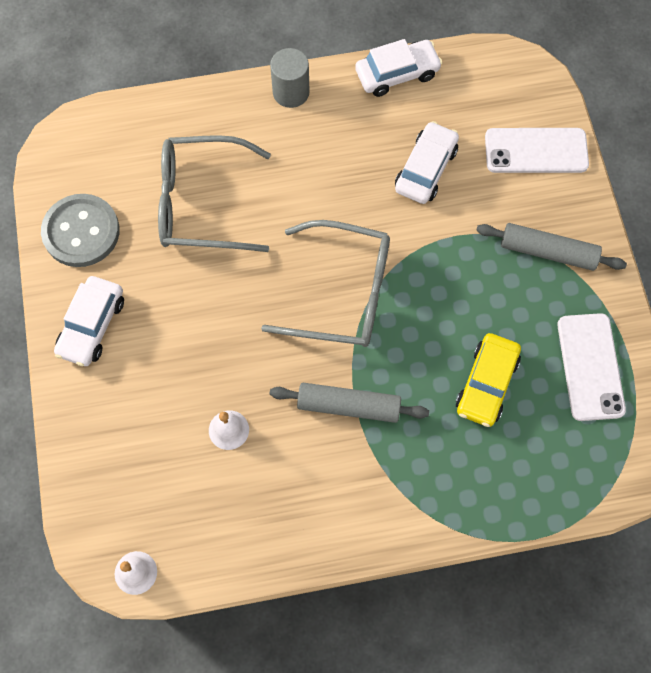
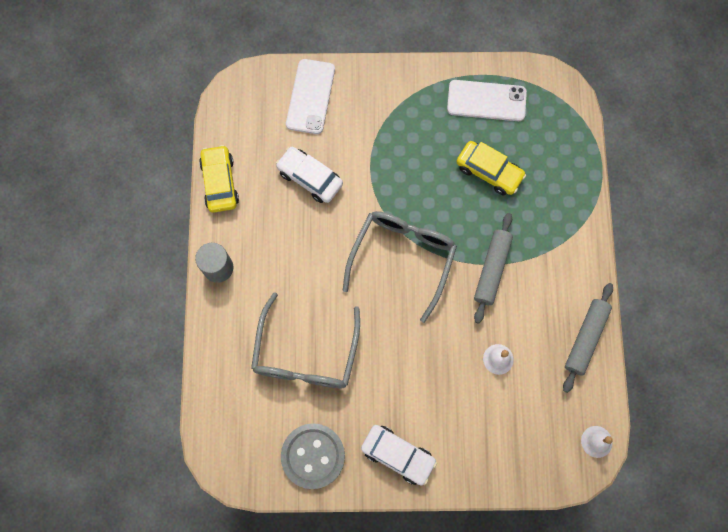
camera: 80 degrees left, 5 degrees up
(397, 74) = (220, 182): white car -> yellow car
(548, 252) = (394, 108): grey rolling pin -> grey rolling pin (585, 338)

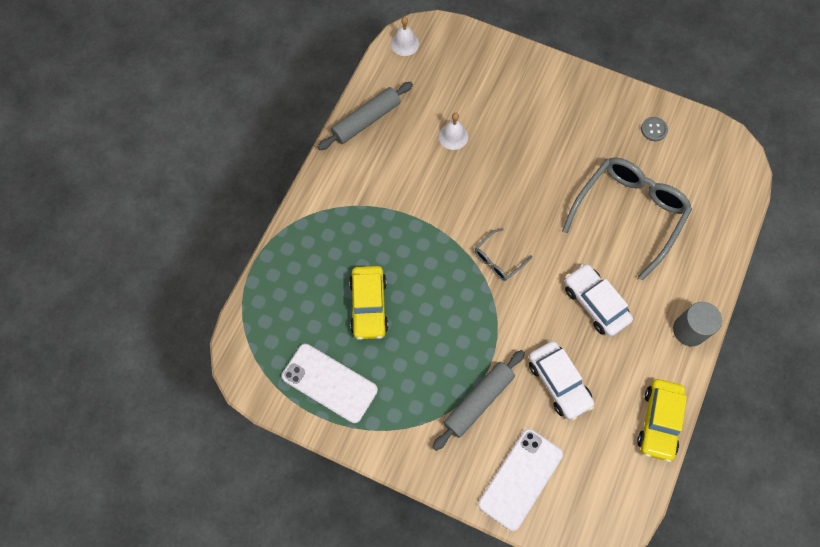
camera: 155 degrees left, 5 degrees down
(313, 456) = (654, 129): grey button -> grey button, size x0.43
(398, 455) = (578, 101): white car -> white car (595, 303)
(402, 258) = (498, 259): grey glasses -> grey glasses, size x0.46
(489, 171) = (369, 306): yellow car -> yellow car turned 150 degrees counterclockwise
(492, 269) = (417, 212): grey rolling pin -> grey rolling pin (478, 401)

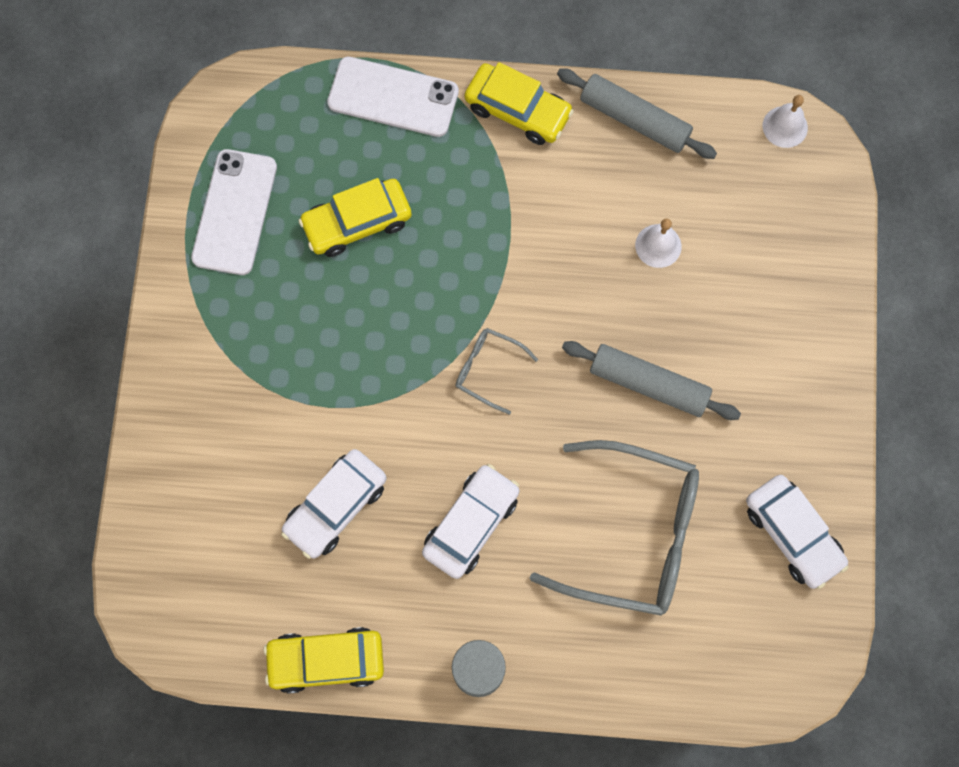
camera: 70 degrees right, 5 degrees up
(331, 183) = (518, 110): none -> yellow car
(478, 401) = (273, 408): grey rolling pin -> grey rolling pin (648, 384)
(520, 479) = (187, 495): white phone -> white phone (393, 97)
(654, 129) = (793, 534): grey button -> white car

